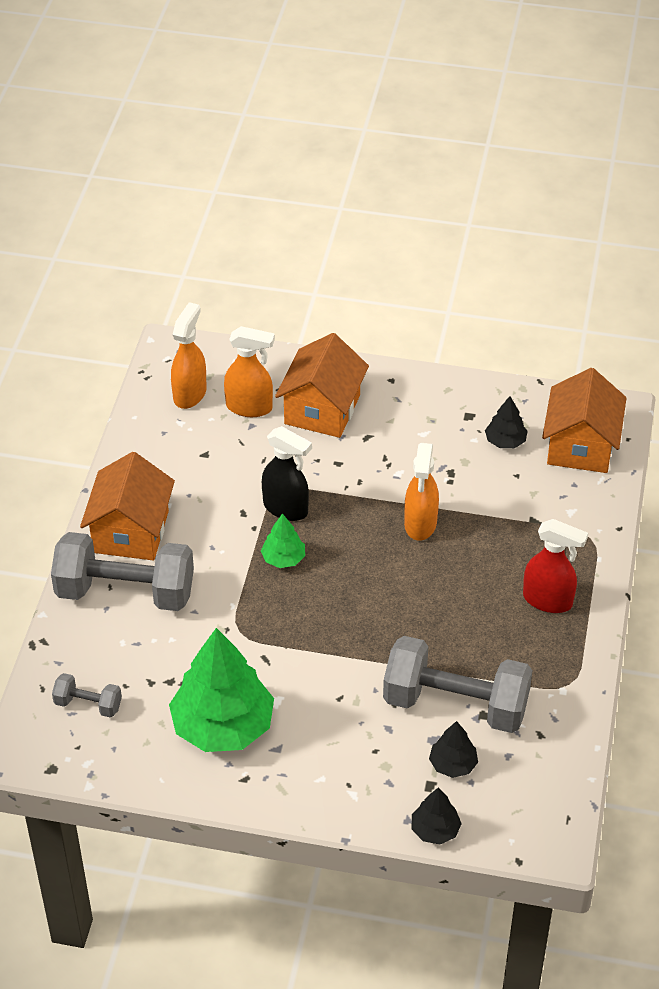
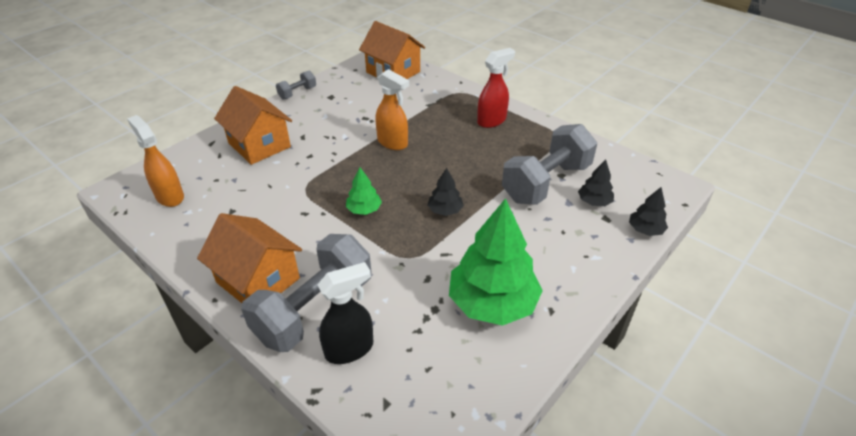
camera: 60 degrees left, 5 degrees down
(88, 704) = (411, 385): grey dumbbell -> grey dumbbell (297, 93)
(250, 407) = (218, 174): orange spray bottle -> none
(286, 508) = (322, 192): black spray bottle -> black spray bottle (350, 349)
(505, 441) = (363, 92): black tree -> black tree (445, 210)

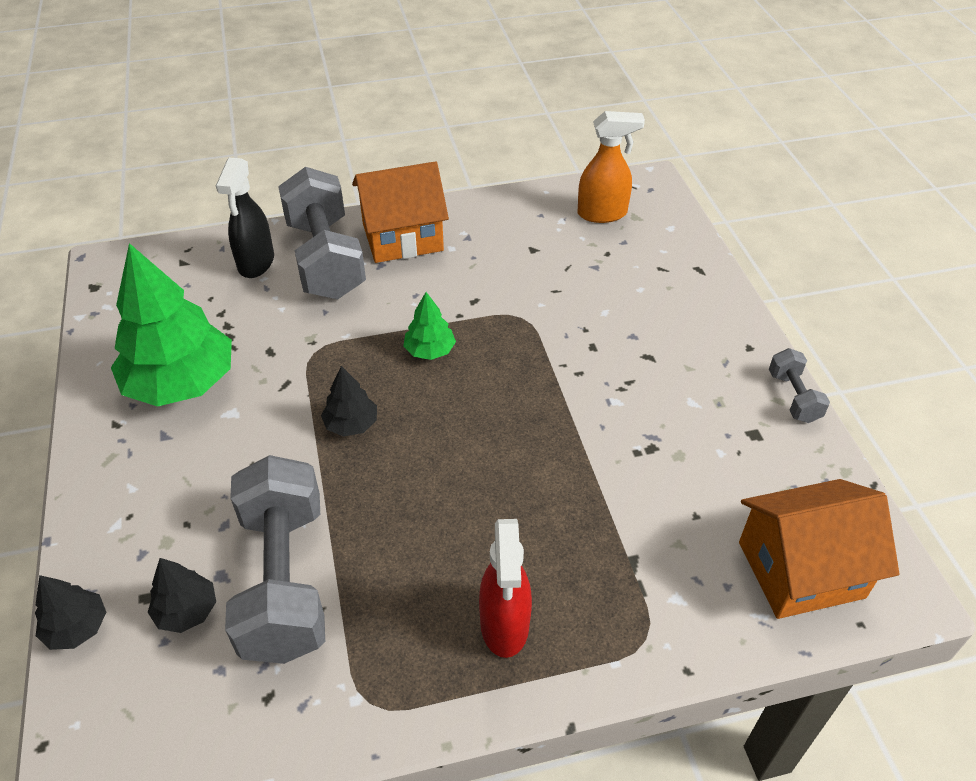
camera: 125 degrees right, 5 degrees up
(259, 145) = (658, 308): orange house -> none
(393, 143) = (550, 447): orange spray bottle -> none

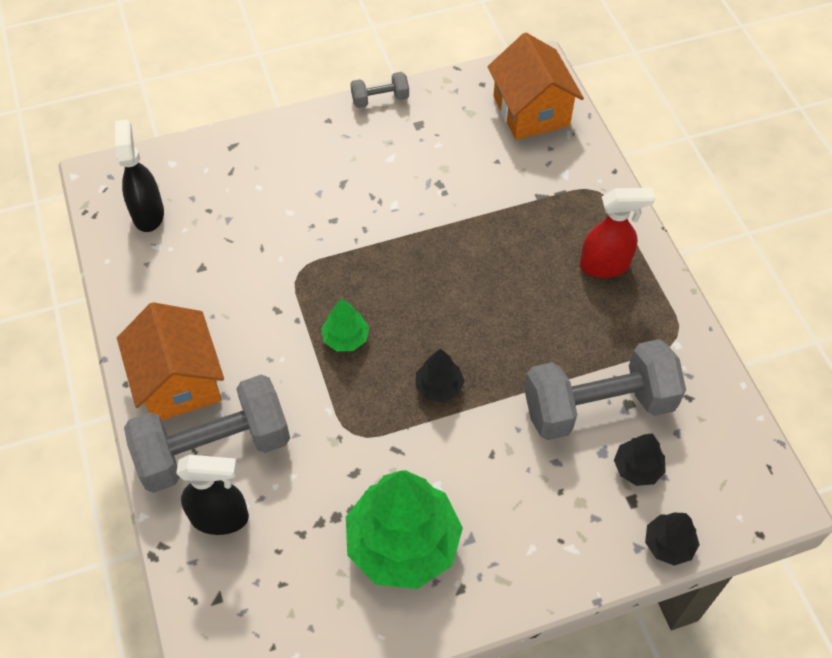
camera: 95 degrees left, 10 degrees up
(602, 214) = (148, 213): orange spray bottle -> black spray bottle

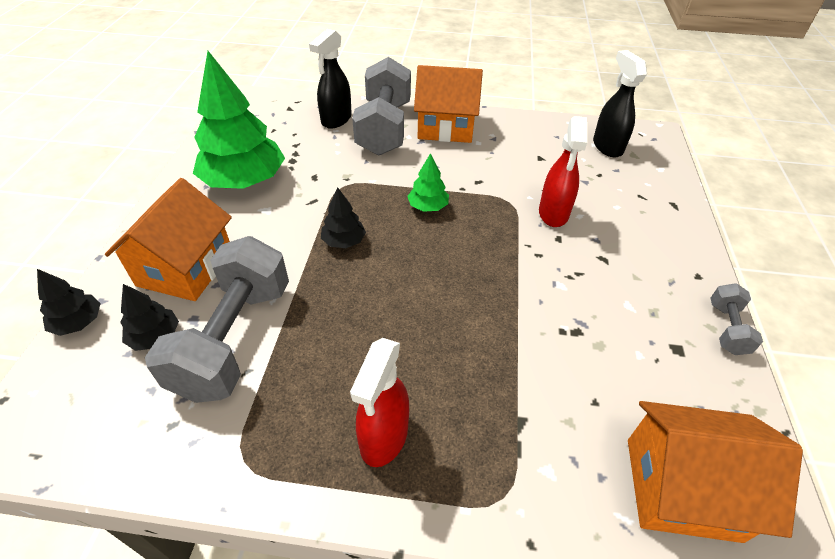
camera: 115 degrees right, 10 degrees down
(148, 213) = (607, 146): black spray bottle -> black spray bottle turned 120 degrees counterclockwise
(298, 232) = (553, 214): none -> red spray bottle
(557, 503) = (185, 268): none -> orange house

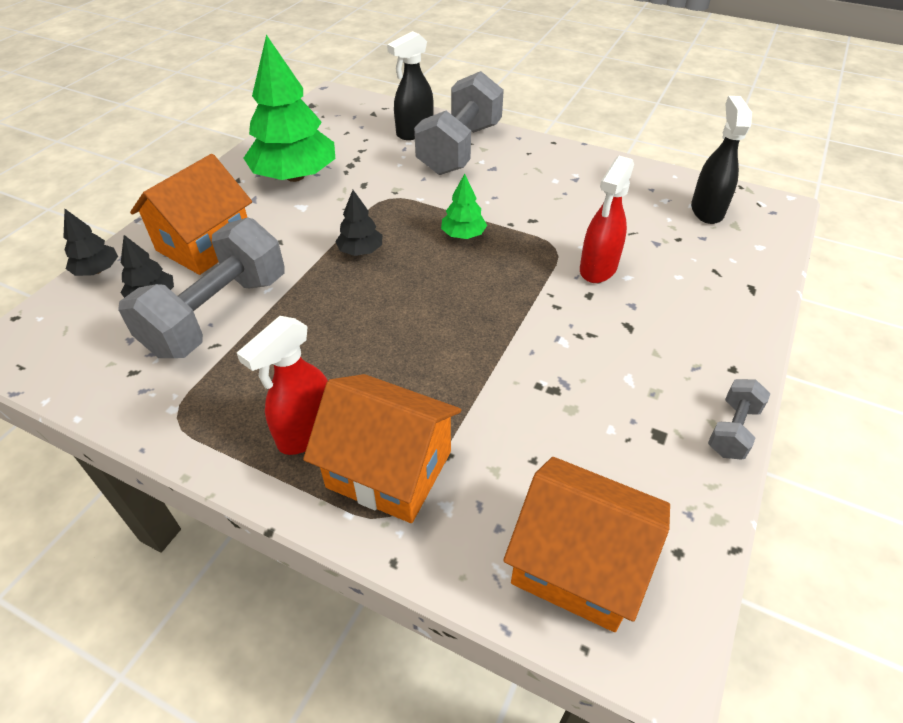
camera: 20 degrees right, 0 degrees up
(446, 127) = (527, 158): orange house -> orange house (389, 469)

